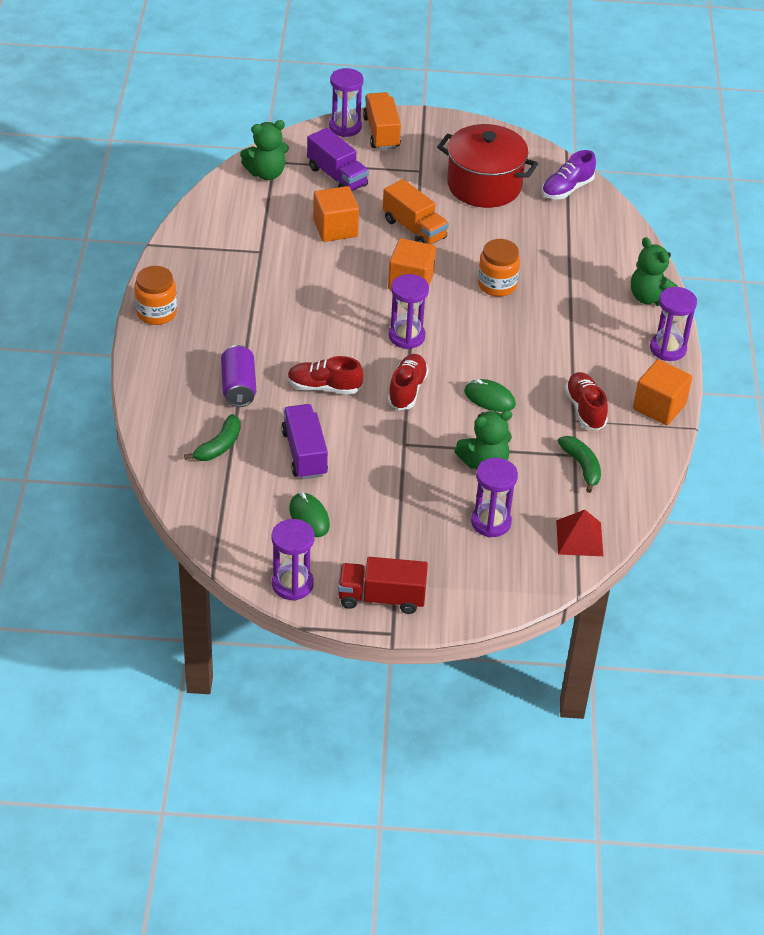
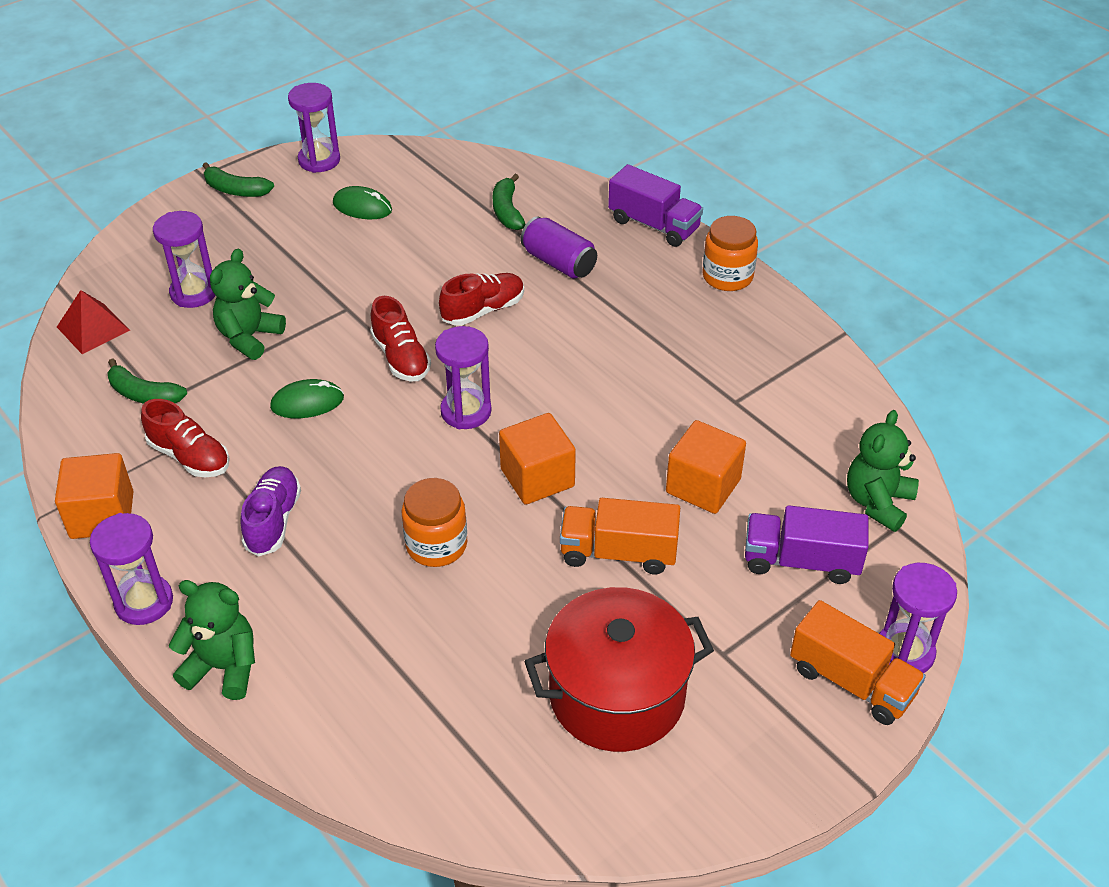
camera: 140 degrees right, 0 degrees up
(304, 453) = (427, 248): purple truck -> purple truck (654, 225)
(381, 598) = (235, 190): red truck -> green banana
(567, 189) = (501, 784): purple shoe -> purple shoe (273, 521)

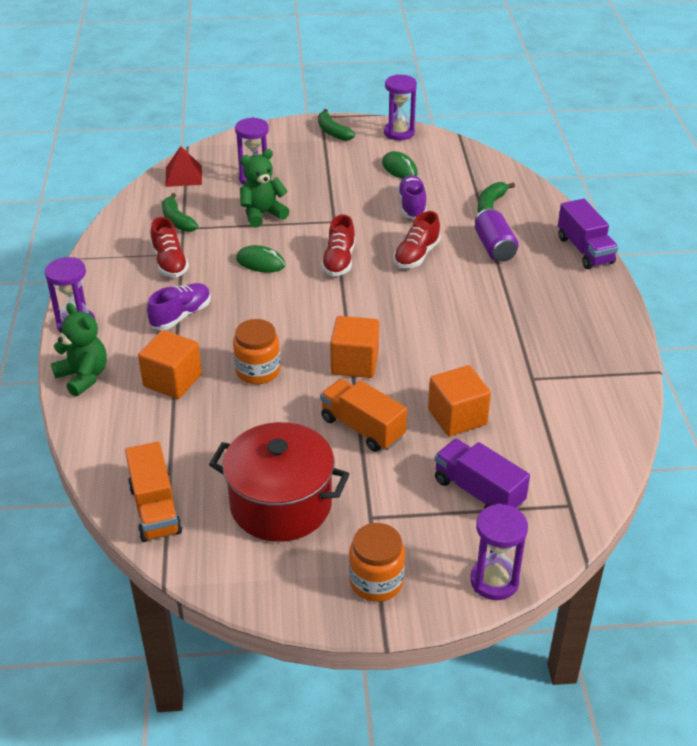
camera: 35 degrees right, 5 degrees down
(102, 515) = (97, 272): orange cube -> orange cube (172, 380)
(421, 250) = (412, 206): none -> purple shoe
(466, 411) = (348, 307): purple hourglass -> none
(483, 310) = (416, 255): red shoe -> red shoe turned 120 degrees clockwise
(727, 276) = (606, 302): orange jar -> orange jar (376, 581)
(851, 681) = (439, 578): orange truck -> orange truck (155, 509)
(877, 502) = (571, 484): green teddy bear -> none

